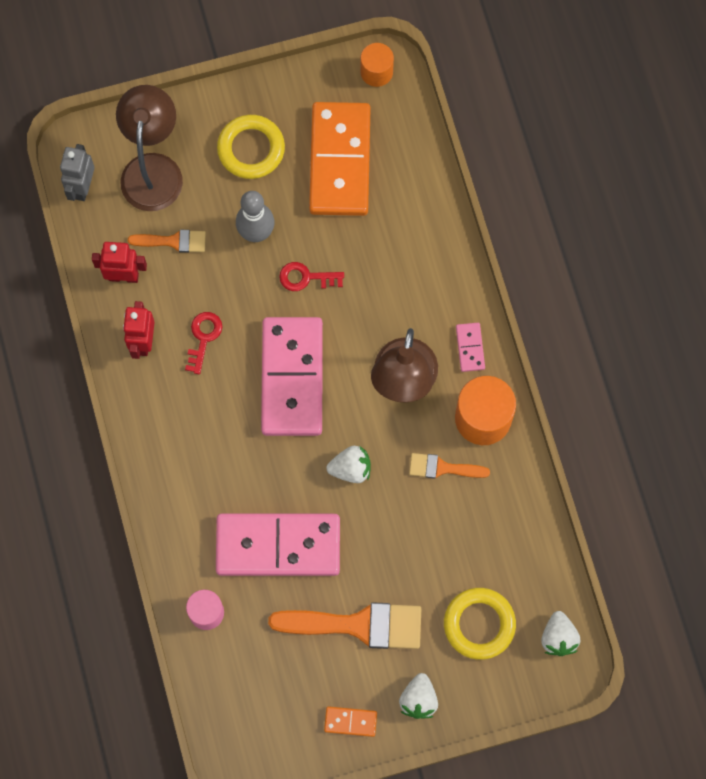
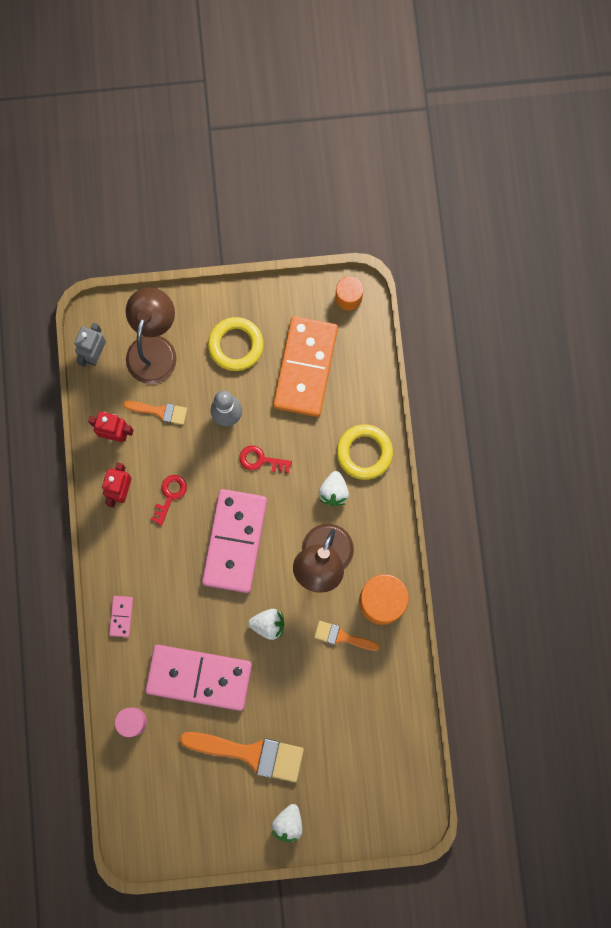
camera: 10 degrees right, 5 degrees up
(350, 722) = (231, 831): orange domino -> none
(470, 348) = (382, 541): pink domino -> pink domino (121, 616)
(479, 624) = (347, 770): yellow ring -> yellow ring (364, 453)
(558, 637) = (409, 793): white strawberry -> white strawberry (333, 492)

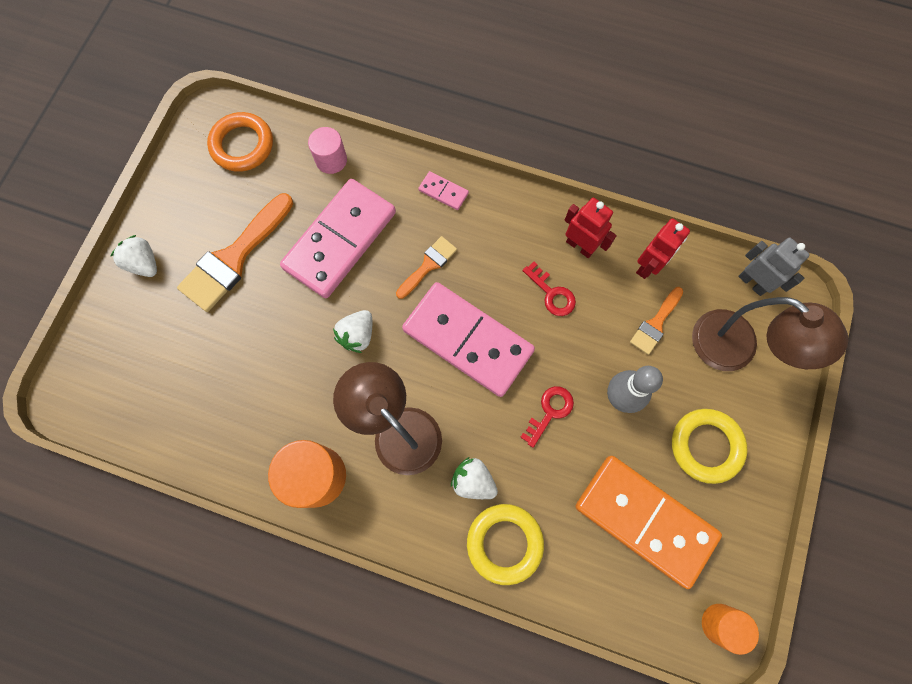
camera: 115 degrees right, 5 degrees down
(152, 804) = (242, 145): none -> orange ring
(342, 637) = (301, 410): orange brush -> orange brush (428, 265)

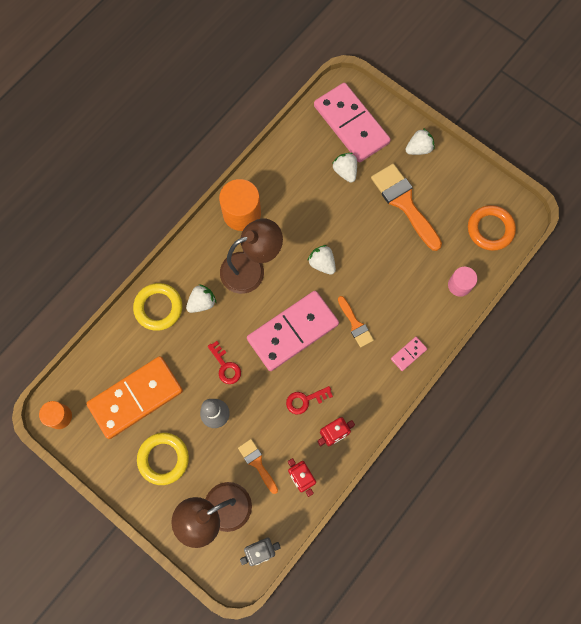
camera: 110 degrees right, 0 degrees up
(206, 350) = (345, 171): none -> white strawberry
(340, 240) = (394, 273): pink domino -> pink domino (351, 124)

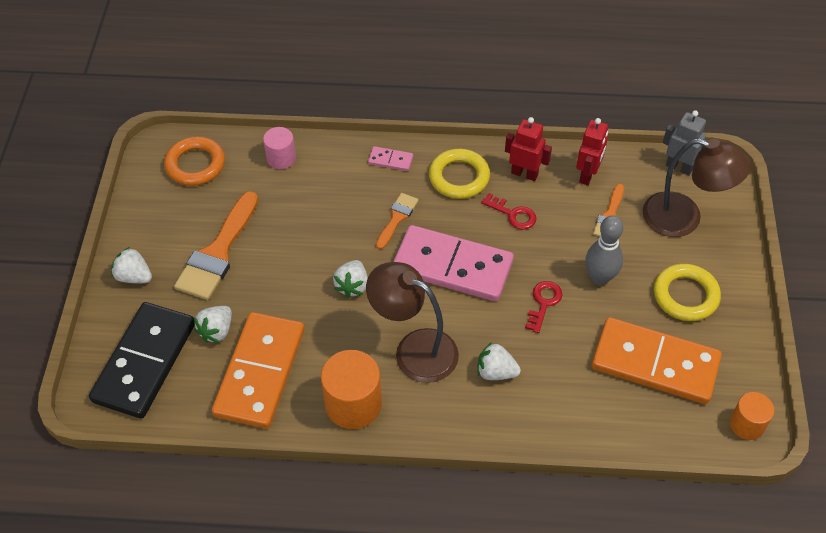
camera: 125 degrees left, 20 degrees down
(158, 308) = (540, 412): yellow ring -> yellow ring (459, 177)
(299, 178) = (260, 372): none -> orange domino
(351, 124) = (145, 362): pink domino -> black domino

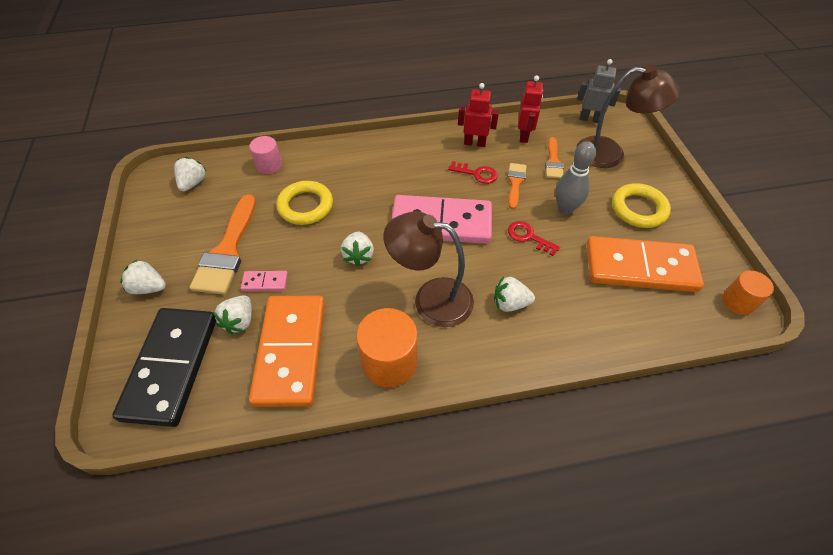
camera: 15 degrees left, 0 degrees up
(195, 165) = (193, 183): orange ring -> white strawberry
(390, 160) = (363, 151): pink domino -> pink domino (265, 282)
(397, 218) = (382, 194): orange brush -> orange brush (515, 183)
(459, 177) = (423, 154): yellow ring -> yellow ring (305, 206)
(543, 303) = (528, 237): red key -> red key turned 60 degrees counterclockwise

